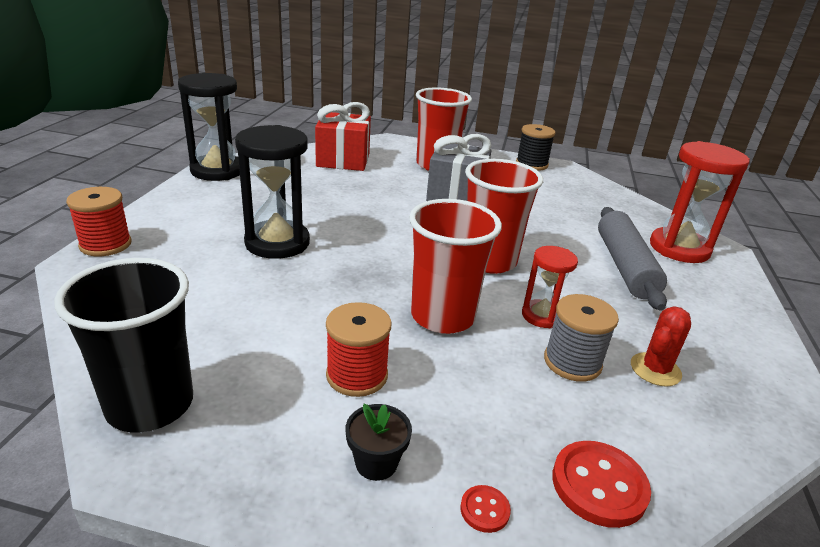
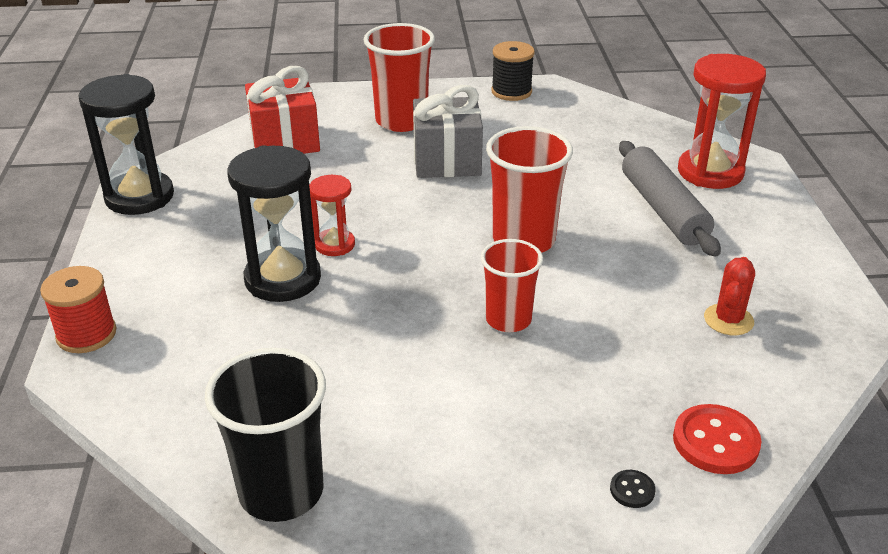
camera: 15 degrees left, 5 degrees up
(357, 375) = (459, 405): red spool -> none
(376, 463) = (522, 479): black flower pot -> none
(442, 316) = (508, 319): red cup -> red cup, size x0.66
(484, 510) = (632, 490): red button -> black button
(541, 316) = (604, 292): red hourglass -> red hourglass (335, 244)
(572, 362) = (652, 334): grey spool -> none

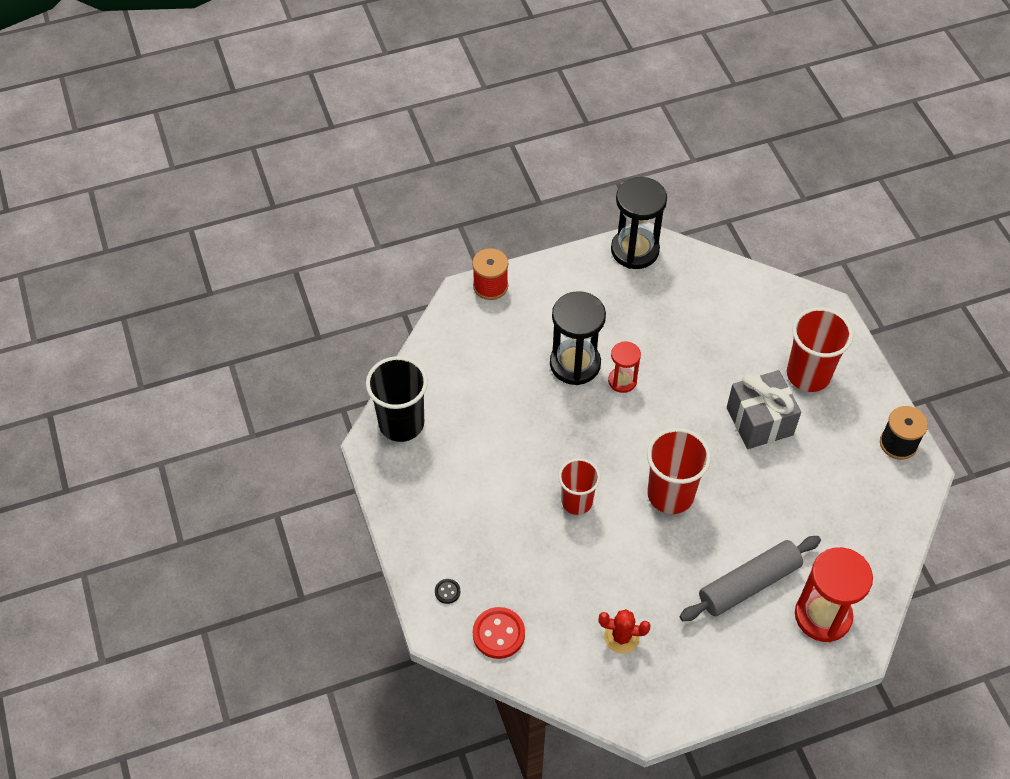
camera: 75 degrees right, 20 degrees up
(285, 141) = (743, 307): red gift -> none

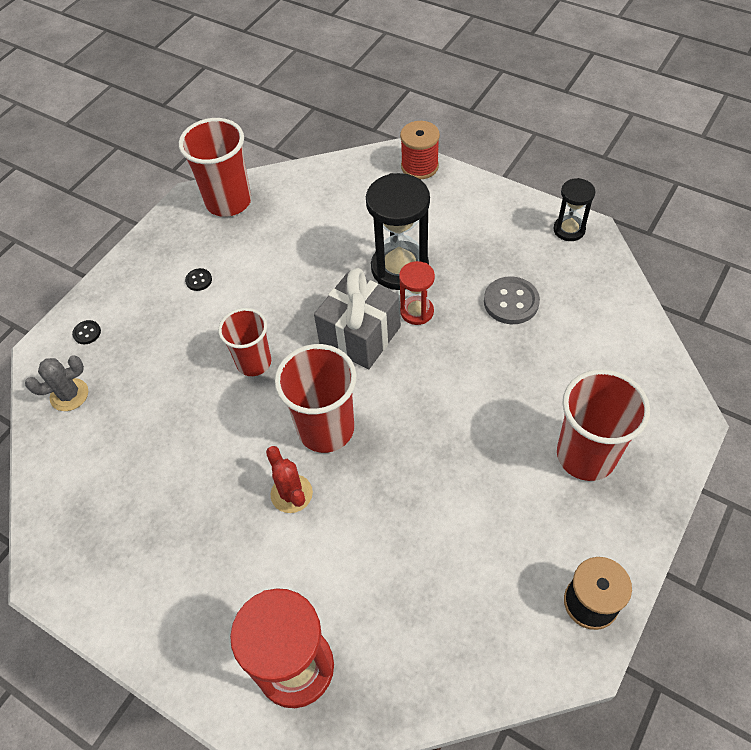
camera: 55 degrees right, 0 degrees up
(401, 423) = (228, 202): black cup -> red cup
(465, 490) = (199, 280): none -> black button
(498, 634) = (69, 395): red button -> grey cactus
(621, 637) = (132, 491): red cactus -> red cactus (291, 494)
(635, 250) = (569, 230): black hourglass -> black hourglass, size x0.56
(663, 325) = (511, 302): none -> grey button
(749, 584) = (278, 566): grey rolling pin -> none
(759, 421) = (483, 448): grey gift -> grey gift (360, 335)

